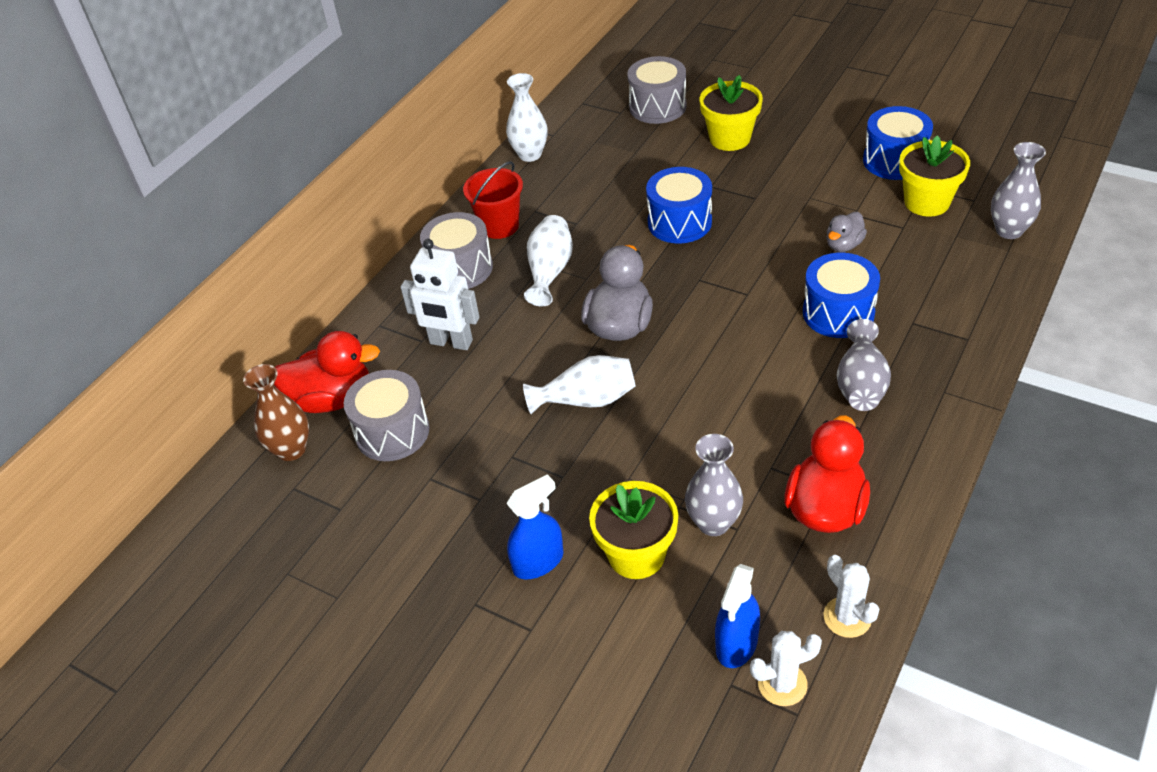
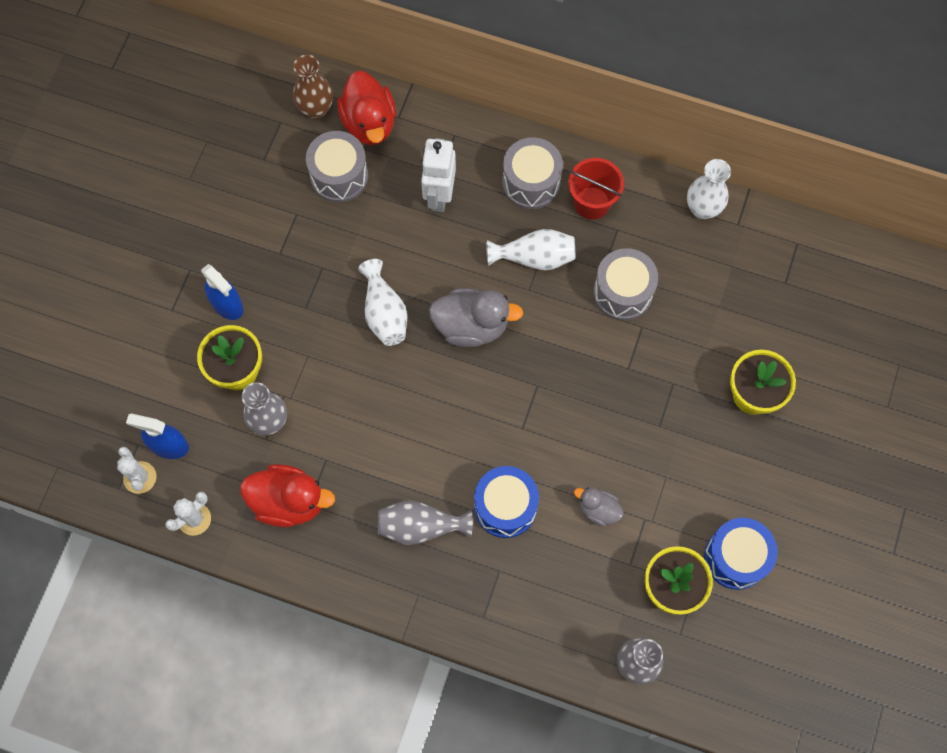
camera: 75 degrees right, 25 degrees up
(657, 107) = (800, 318): grey drum -> grey drum (623, 292)
(679, 222) = (615, 360): blue drum -> none

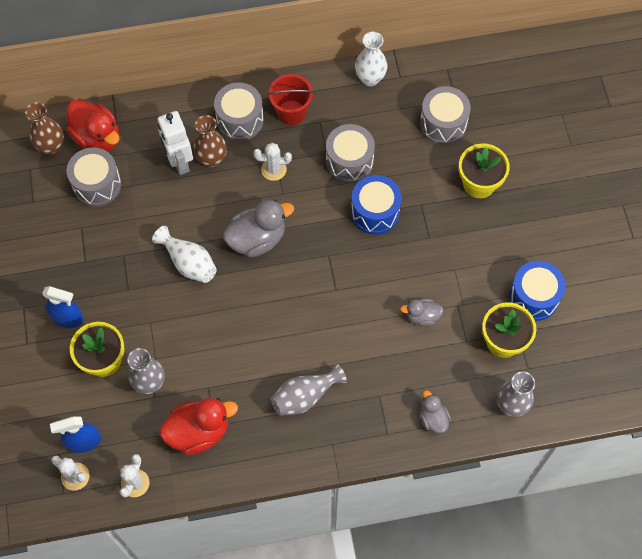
camera: 30 degrees left, 5 degrees down
(475, 211) = (212, 159): none -> brown vase
(505, 507) = (356, 349): blue drum -> blue drum (375, 212)
(534, 257) = (273, 169): white vase -> white cactus
(542, 629) = (433, 419): none -> grey duck
(754, 304) = (443, 124): none -> grey drum

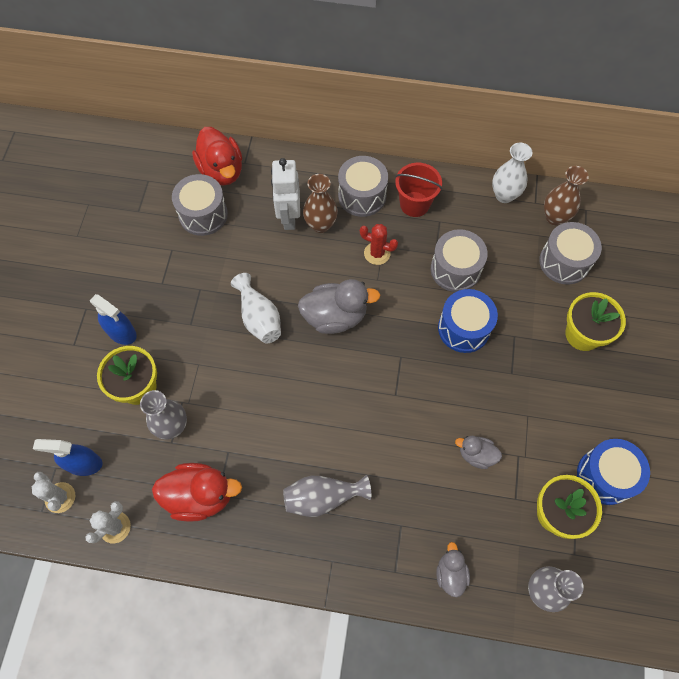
camera: 20 degrees right, 0 degrees up
(51, 147) = (176, 166): brown vase -> brown vase (555, 217)
(273, 169) = (377, 253): white cactus -> red cactus

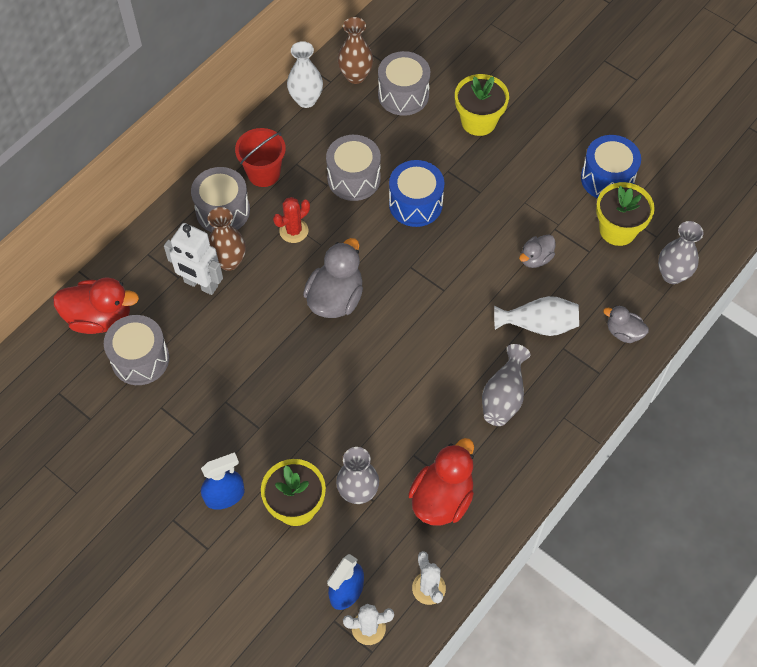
camera: 60 degrees left, 5 degrees down
(259, 317) = (293, 363): white vase -> white vase (538, 325)

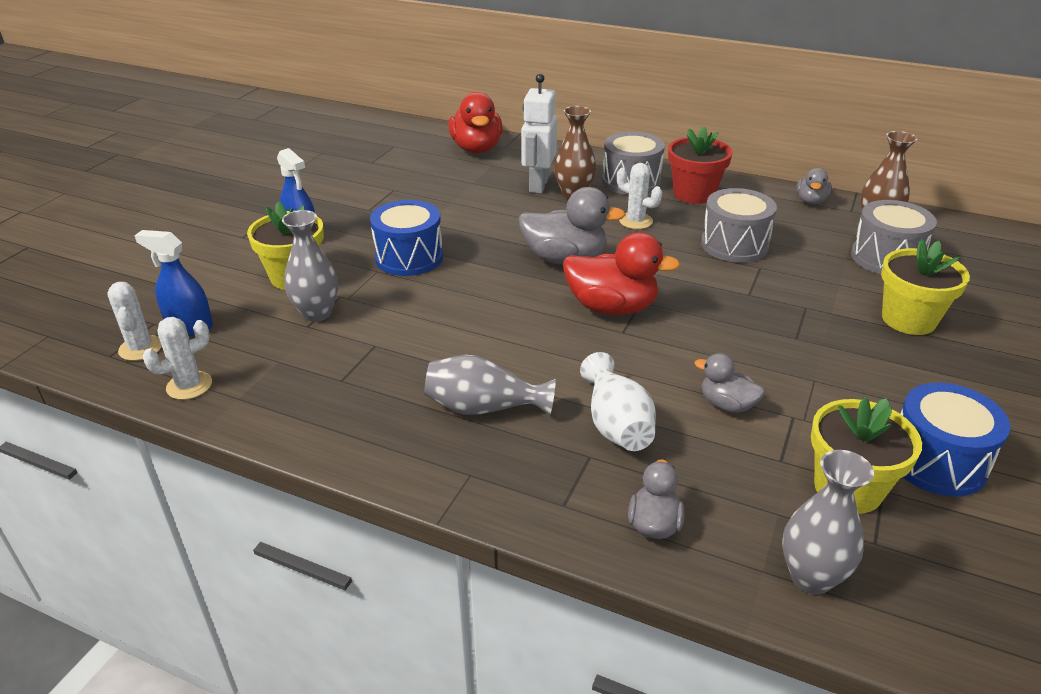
camera: 75 degrees right, 25 degrees down
(140, 359) = (441, 172): grey drum -> none
(263, 173) = (694, 194): red bucket -> red flower pot
(294, 231) = (635, 221): red cactus -> white cactus
(306, 100) = (811, 201): white vase -> grey duck
(415, 204) = (734, 291): blue drum -> blue drum (409, 257)
(442, 498) = (317, 377): red duck -> red duck (612, 307)

